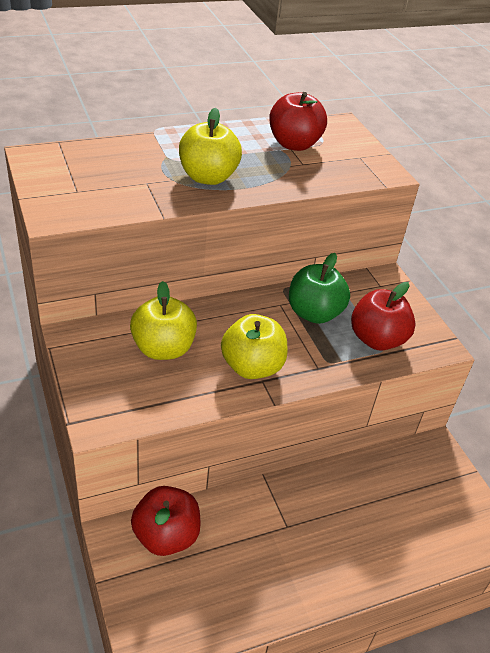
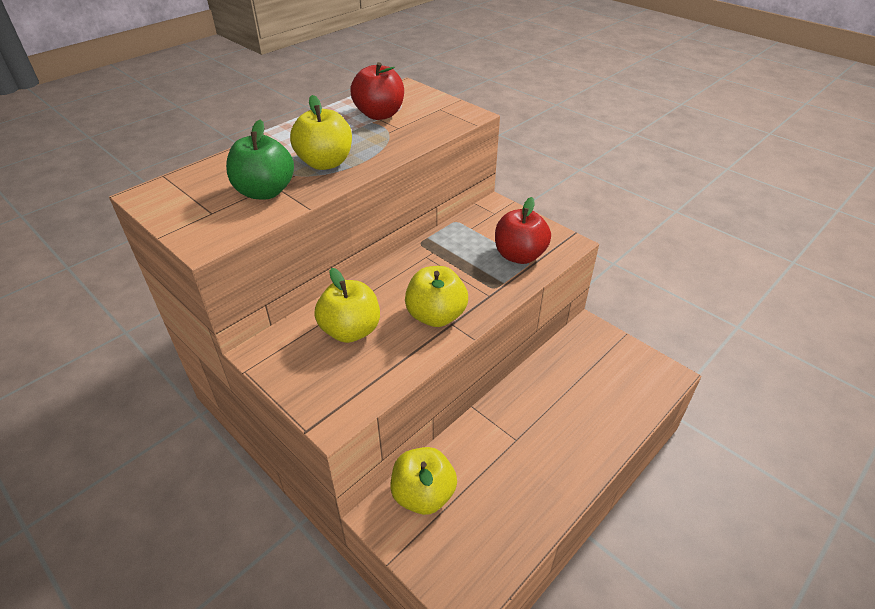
camera: 20 degrees left, 0 degrees up
(166, 536) = (423, 494): red apple -> yellow apple
(314, 313) = (457, 253): green apple -> green apple (265, 192)

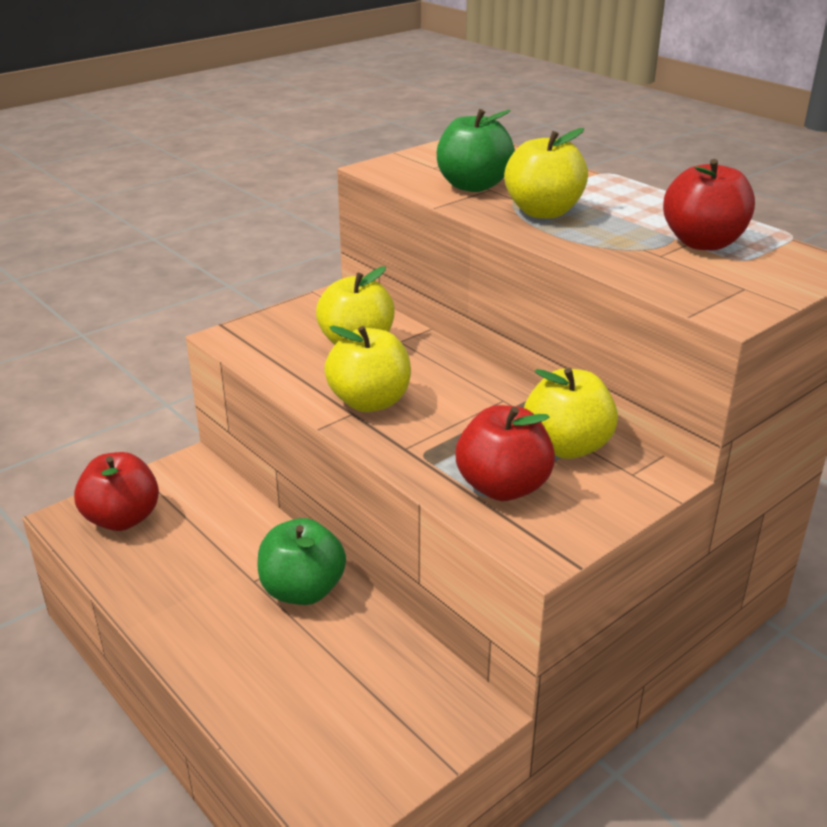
camera: 95 degrees right, 10 degrees down
(423, 494) = (203, 495): yellow apple -> yellow apple (567, 446)
(461, 551) = (122, 519): none -> red apple
(519, 410) = (302, 590): none -> green apple

